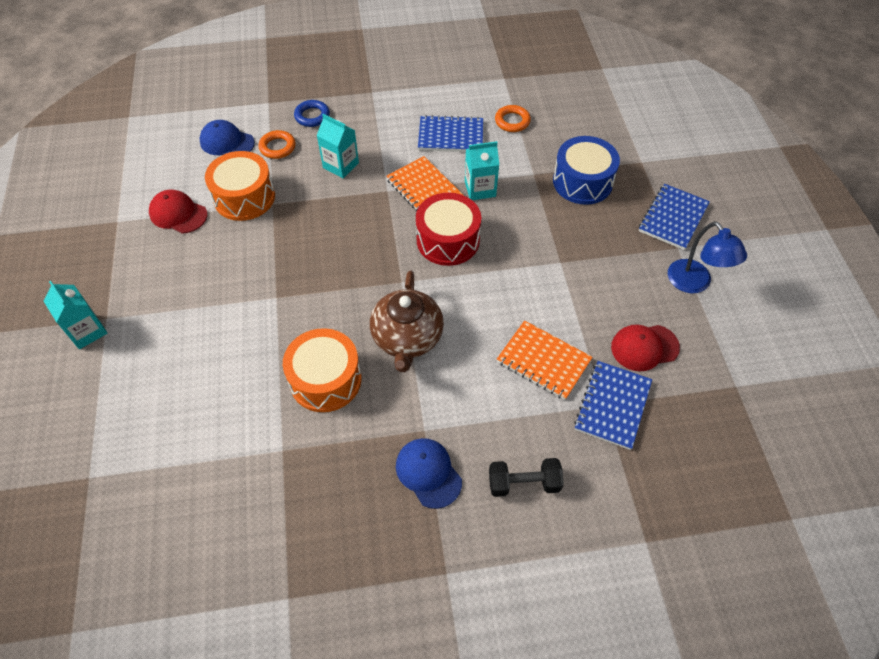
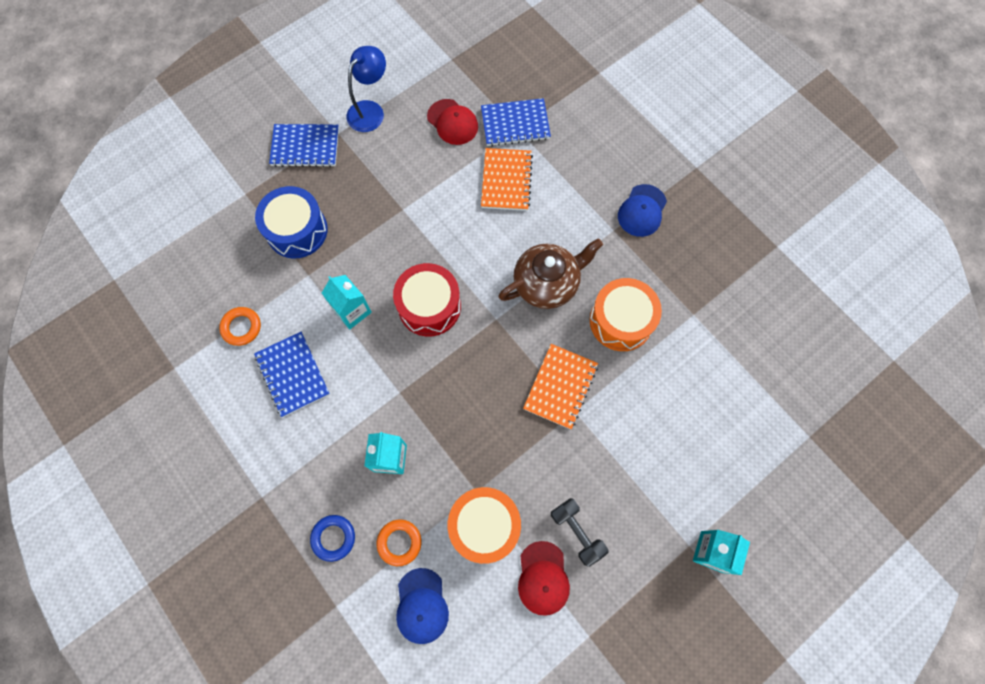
camera: 120 degrees left, 15 degrees up
(424, 189) = (379, 359): orange notebook -> orange notebook (560, 387)
(523, 483) = (609, 152): black dumbbell -> black dumbbell (577, 532)

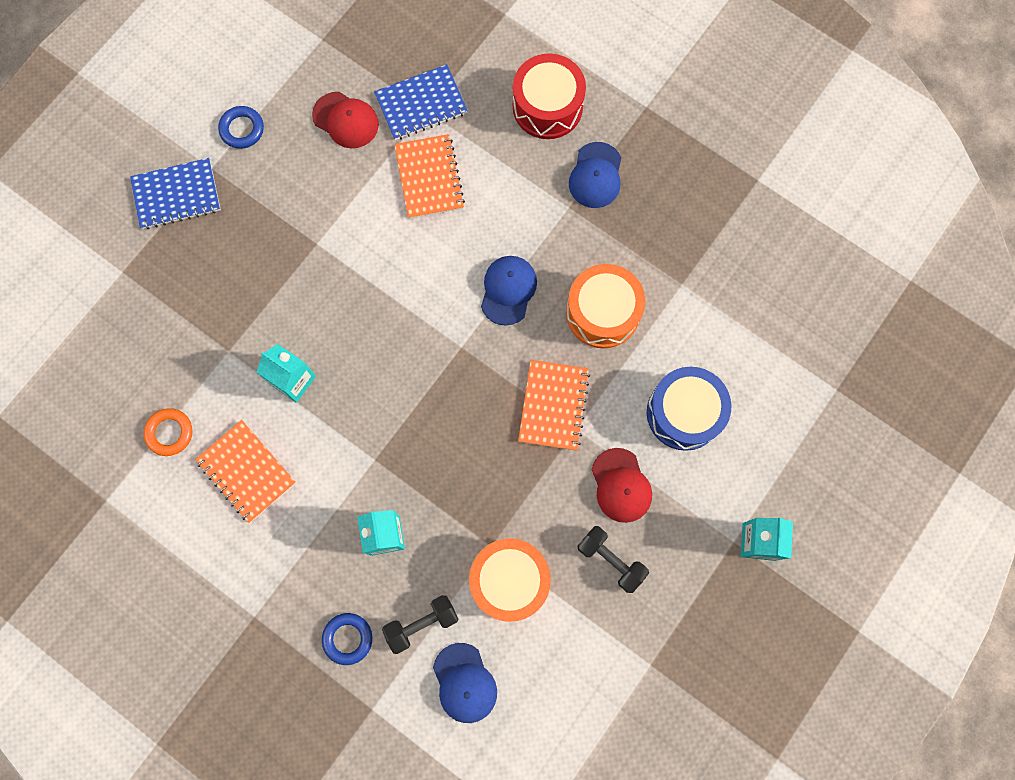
camera: 15 degrees left, 5 degrees up
(293, 374) = (246, 471): blue notebook -> orange notebook
(297, 230) = (199, 301): blue drum -> blue drum (684, 413)
(370, 110) = (242, 129): blue lamp -> blue ring
(399, 542) = (421, 623): orange ring -> black dumbbell
(429, 306) = (381, 352): red drum -> red drum (547, 106)
(543, 578) = (587, 618): red cap -> red cap (621, 485)
(547, 283) = (508, 290): brown teapot -> blue cap

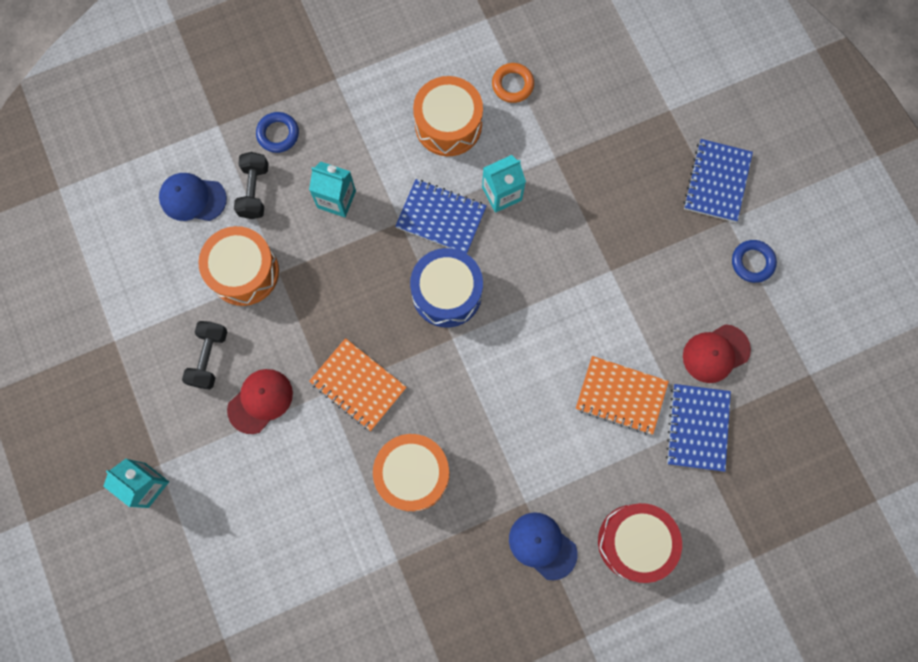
camera: 120 degrees right, 0 degrees up
(246, 471) = (448, 125): orange notebook -> orange drum
(349, 423) = (441, 218): none -> blue notebook
(508, 290) = (479, 405): blue cap -> none
(611, 560) = (209, 358): black dumbbell -> black dumbbell turned 60 degrees counterclockwise
(621, 485) = (260, 401): red cap -> red cap turned 120 degrees clockwise
(684, 413) = (286, 490): blue drum -> blue drum (447, 293)

